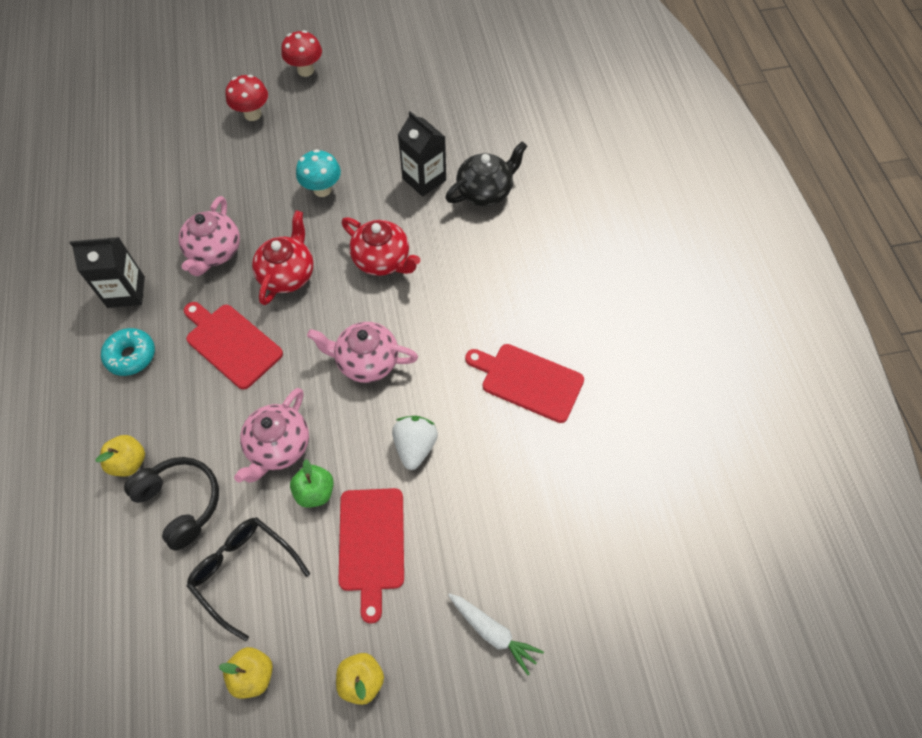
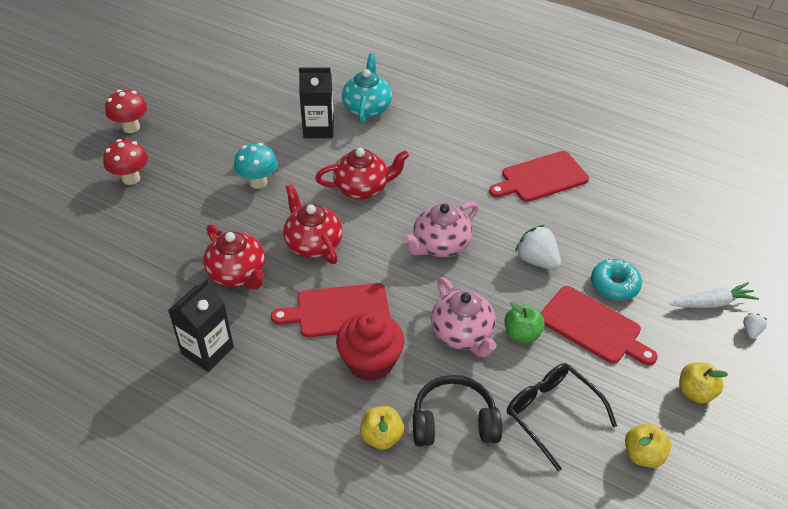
camera: 50 degrees left, 15 degrees down
(131, 356) = (277, 381): turquoise donut -> turquoise donut (614, 285)
(197, 402) = (370, 361): none -> red cupcake
(214, 252) = (238, 274): pink teapot -> red teapot
(244, 572) = (551, 414): black glasses -> black glasses turned 60 degrees clockwise
(485, 191) = (367, 108): black teapot -> turquoise teapot
(485, 691) = (751, 331): none -> white strawberry

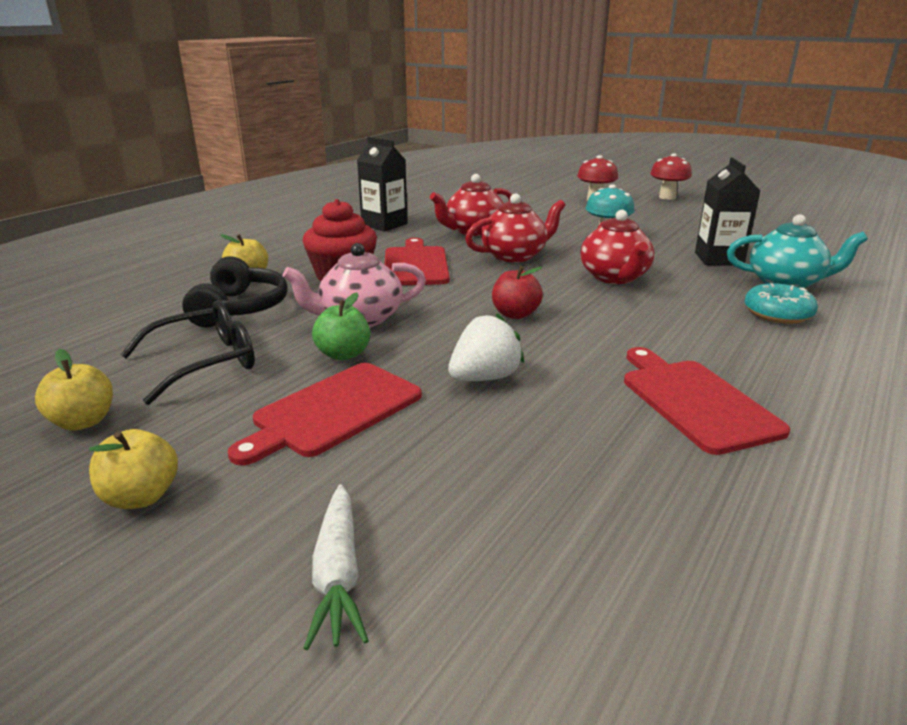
camera: 95 degrees right, 20 degrees down
(440, 245) = (515, 314): pink teapot -> red apple
(614, 285) = (418, 445): turquoise donut -> turquoise donut (777, 313)
(751, 331) = (230, 627): white strawberry -> none

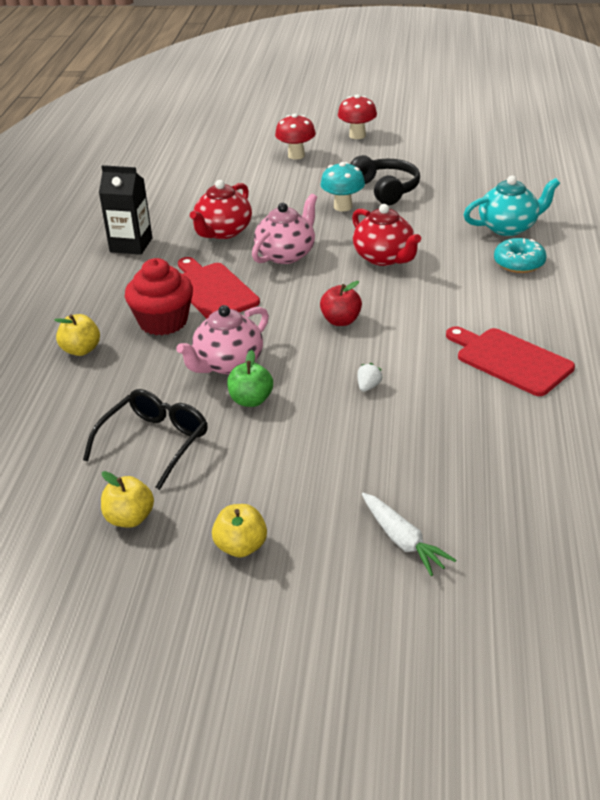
camera: 25 degrees left, 10 degrees up
(240, 308) = (116, 384): black headphones -> black headphones (386, 189)
(333, 411) = (294, 447): red cutting board -> none
(484, 378) = (368, 386): white strawberry -> white strawberry, size x0.51
(514, 256) = (286, 254): red teapot -> pink teapot
(718, 259) = (447, 212): black carton -> none

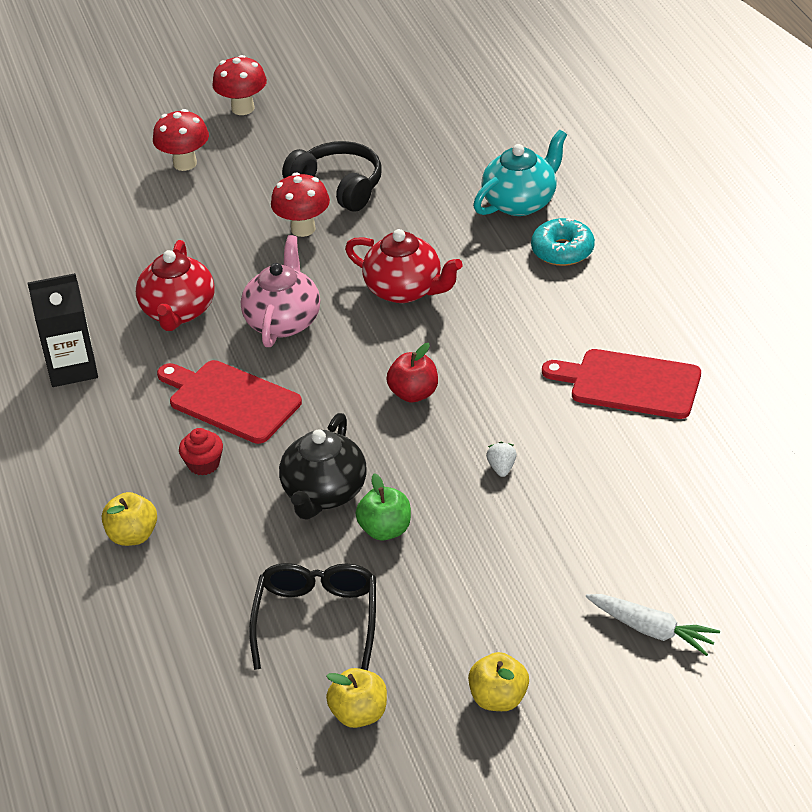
camera: 25 degrees left, 5 degrees up
(163, 322) = (203, 464): red cupcake -> red cupcake, size x0.51
(227, 363) = (324, 493): pink teapot -> black teapot
(343, 207) = (303, 229): turquoise mushroom -> red mushroom

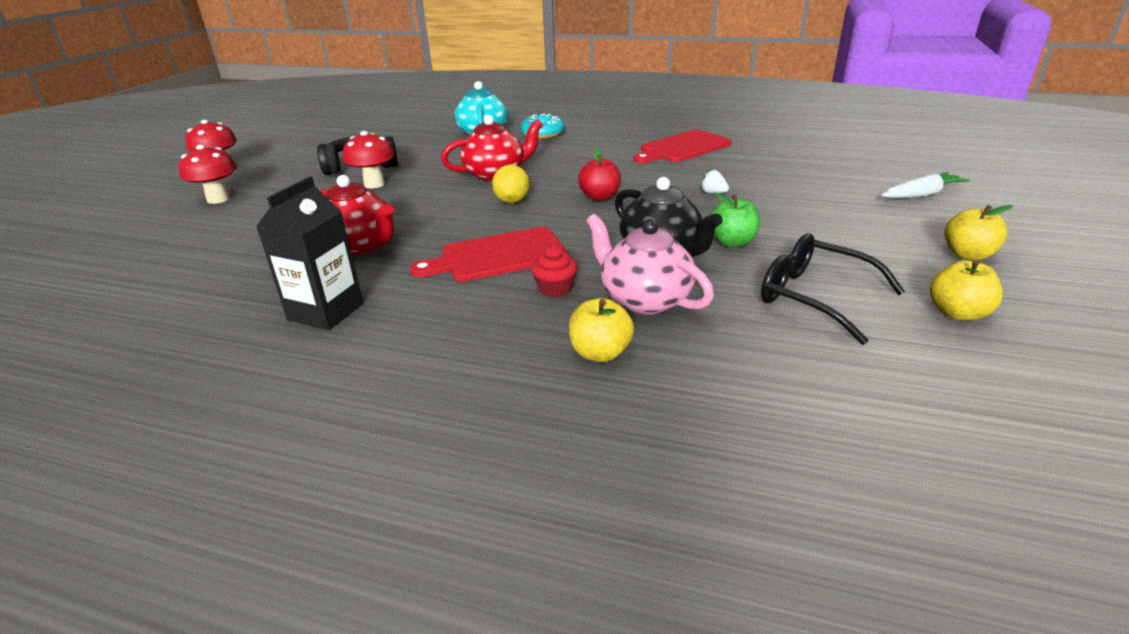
camera: 55 degrees left, 10 degrees down
(283, 321) = (450, 214): pink teapot -> pink teapot (644, 299)
(348, 342) = (512, 201): none -> yellow lemon

